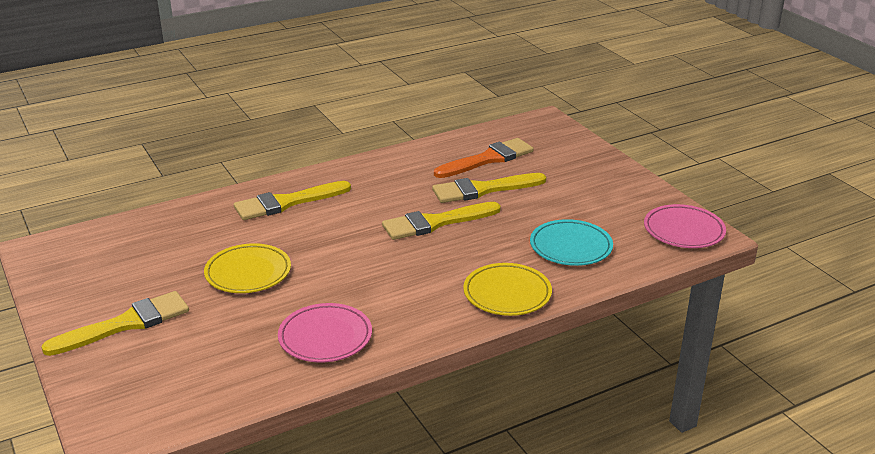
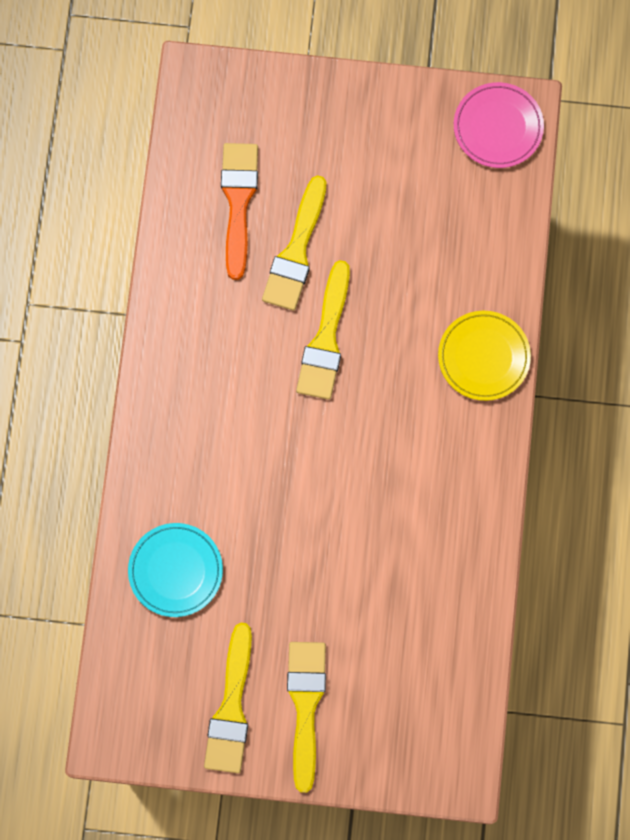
camera: 55 degrees left, 45 degrees up
(248, 273) = (293, 561): yellow plate -> none
(287, 203) = (185, 457): yellow brush -> yellow brush (231, 707)
(325, 337) = (441, 548): pink plate -> none
(570, 247) = (452, 248): turquoise plate -> turquoise plate (175, 571)

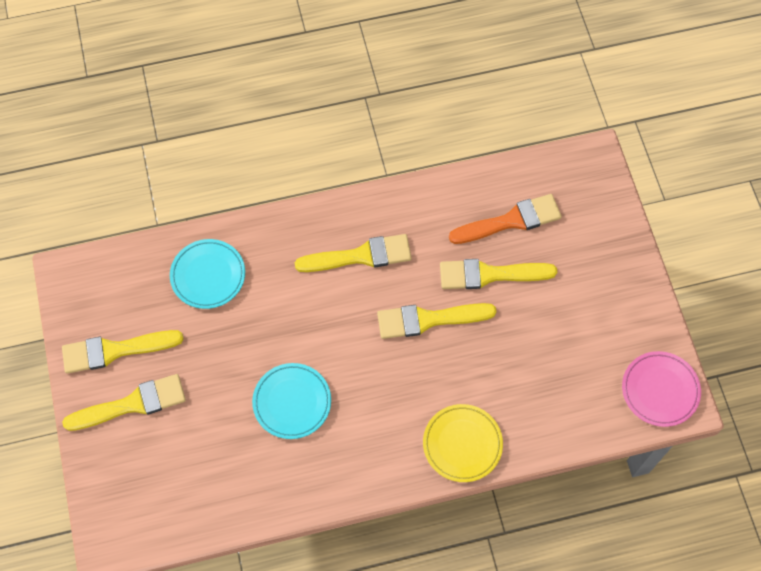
camera: 70 degrees right, 10 degrees down
(217, 387) = (360, 256): none -> yellow brush
(369, 524) = (292, 402): none -> turquoise plate

